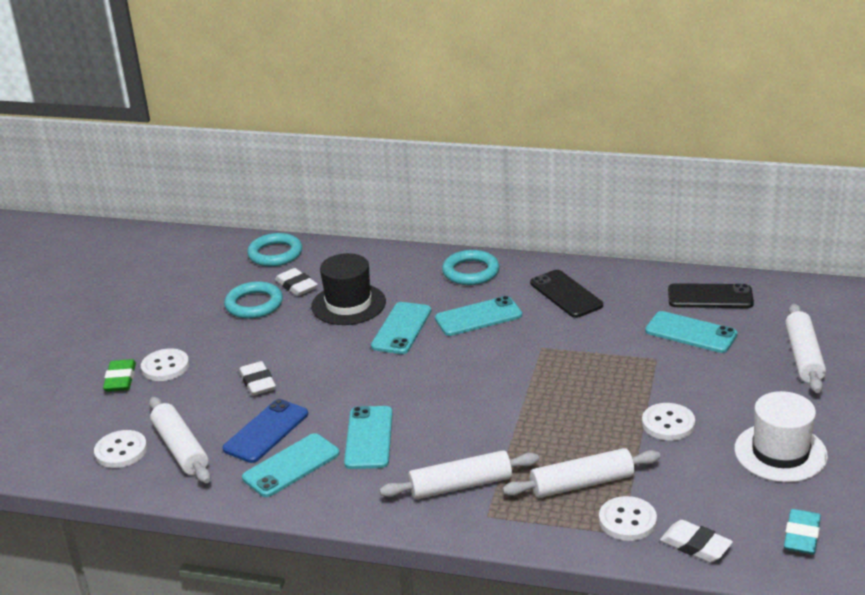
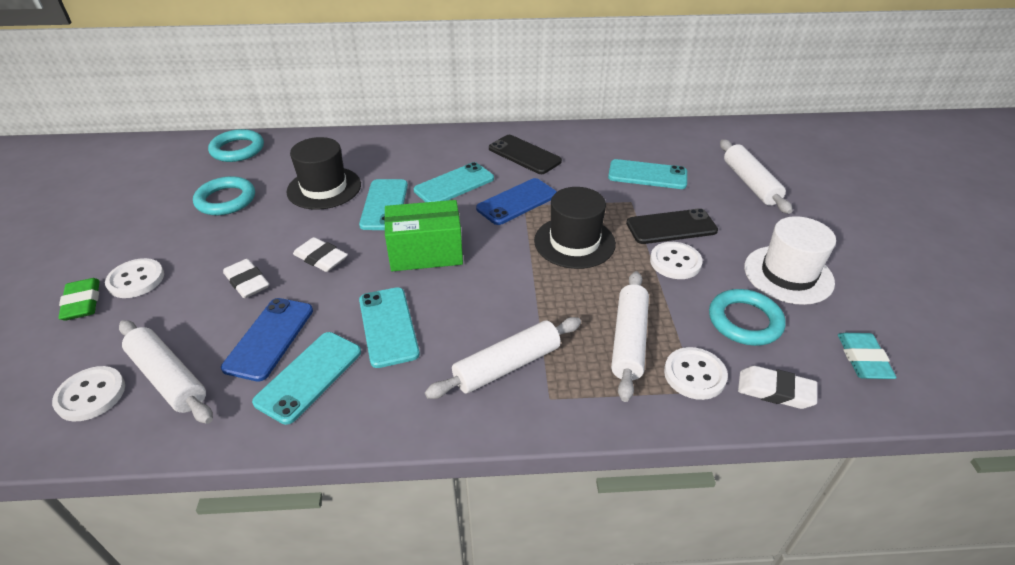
camera: 20 degrees left, 10 degrees up
(296, 286) = (266, 177): white eraser -> white eraser (321, 258)
(425, 380) = (426, 253): none -> green box
(471, 272) = (431, 145): turquoise ring -> turquoise ring (744, 321)
(535, 343) = (517, 202): none -> blue phone
(575, 390) = (574, 242): none -> black hat
(581, 483) = (629, 340): white rolling pin -> white rolling pin turned 45 degrees counterclockwise
(710, 297) = (645, 143): black phone -> black phone (671, 227)

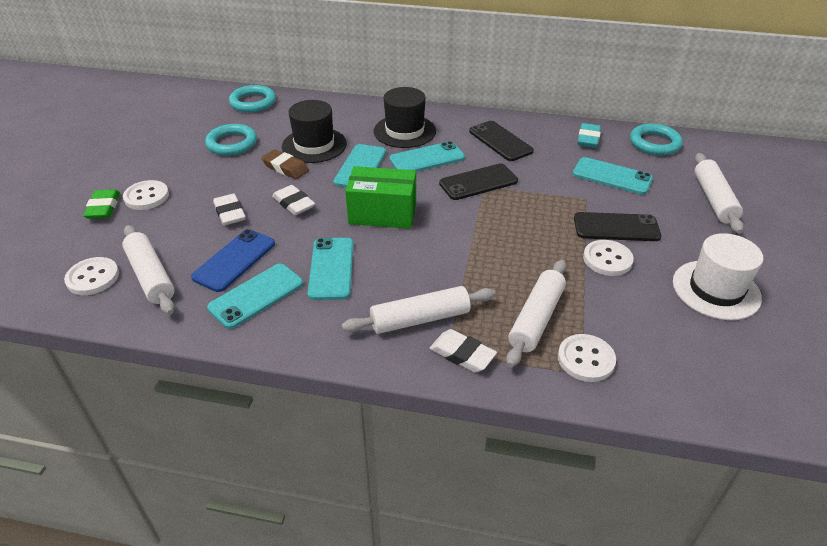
camera: 15 degrees right, 0 degrees up
(298, 219) = (285, 168): none -> brown eraser
(517, 202) = (478, 182): blue phone -> black phone
(574, 242) = (518, 226): black hat -> black hat (404, 131)
(744, 321) = (653, 323): turquoise ring -> turquoise ring (654, 143)
(775, 391) = (657, 388): white eraser -> white eraser (462, 354)
(863, 359) = (758, 379): turquoise eraser -> turquoise eraser (588, 139)

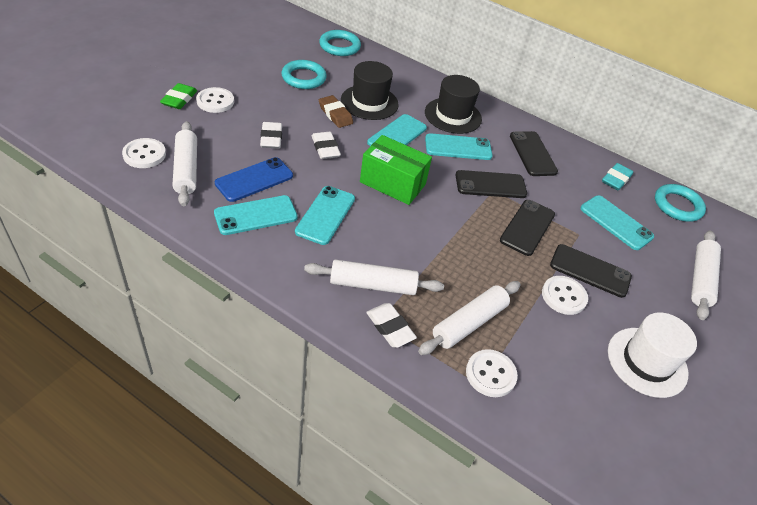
camera: 15 degrees right, 5 degrees up
(536, 209) = (527, 227): none -> black phone

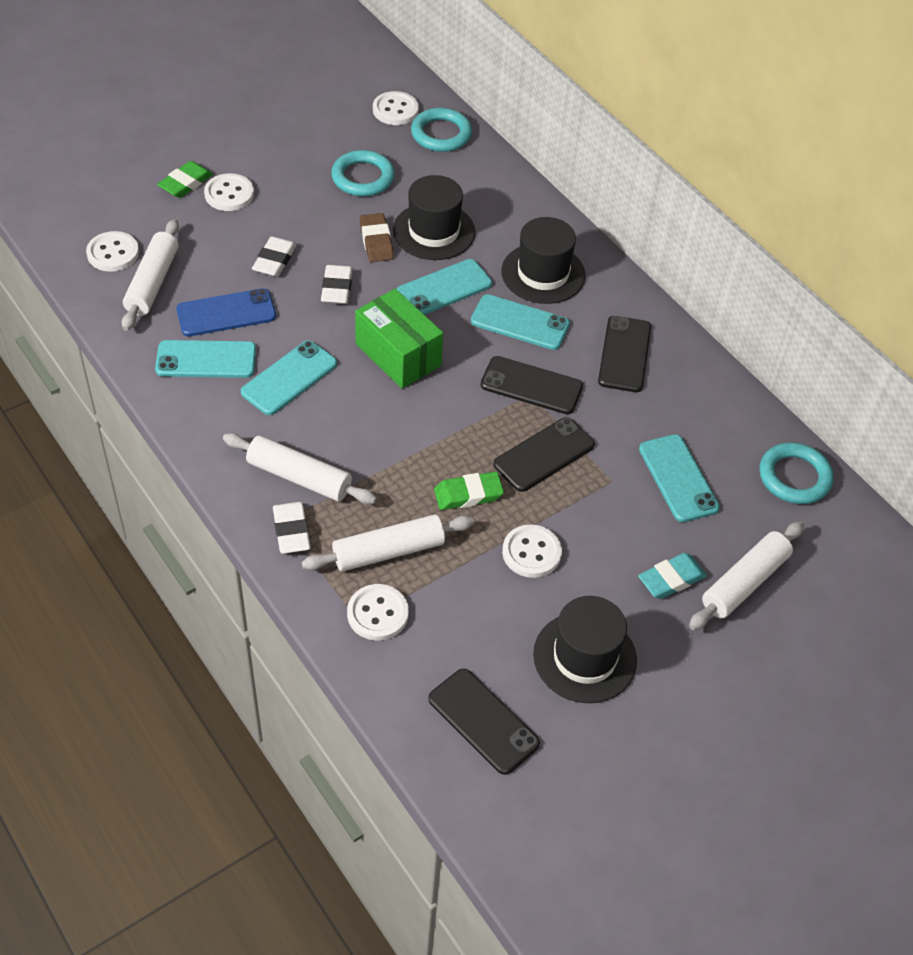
camera: 25 degrees right, 5 degrees up
(302, 37) = (395, 110): none -> white button
(497, 266) = (468, 494): none -> green eraser
(590, 271) = (591, 531): black phone -> black phone (483, 721)
(616, 179) = (726, 418): turquoise eraser -> turquoise eraser (671, 579)
(647, 362) = (584, 657): white hat -> black hat

